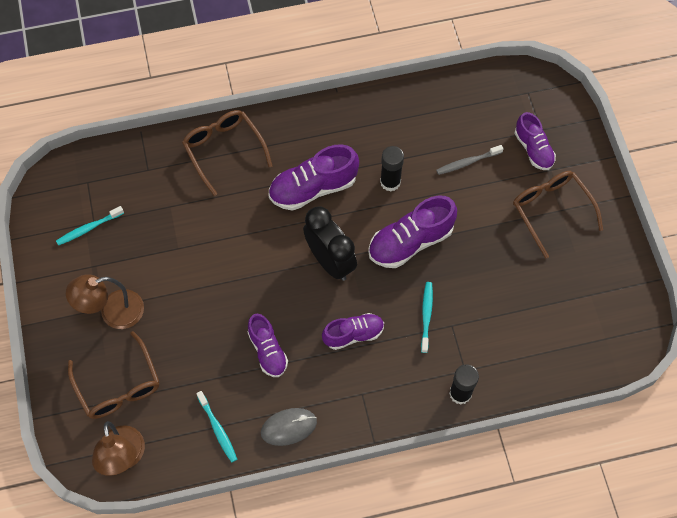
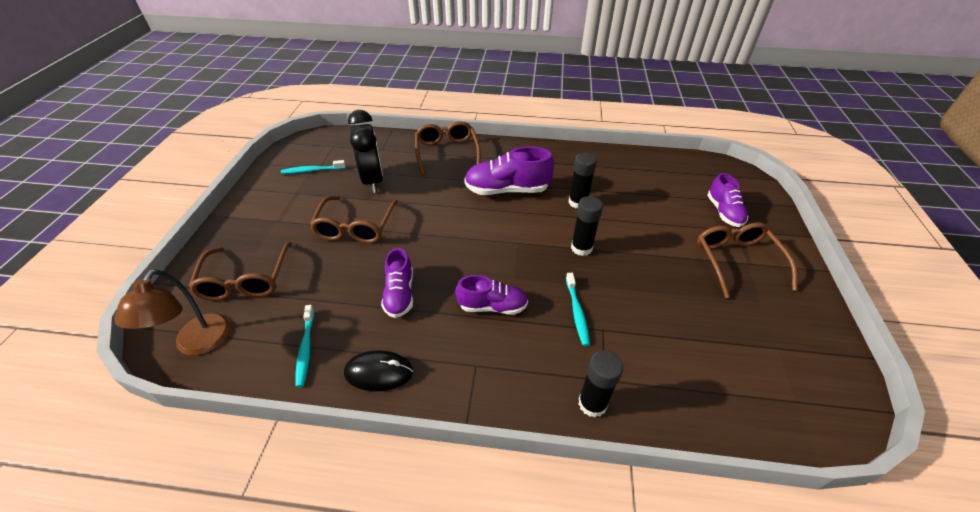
camera: 20 degrees right, 20 degrees down
(113, 312) = (286, 226): brown lamp -> none
(183, 289) = (355, 227): none -> brown glasses
(288, 427) = (379, 372): grey mouse -> black mouse
(330, 261) = (497, 242): black clock -> black clock (373, 180)
(410, 242) = (581, 248): purple shoe -> black glue stick
(426, 315) = (577, 312): turquoise toothbrush -> turquoise toothbrush turned 150 degrees clockwise
(467, 162) = (655, 206): grey toothbrush -> none

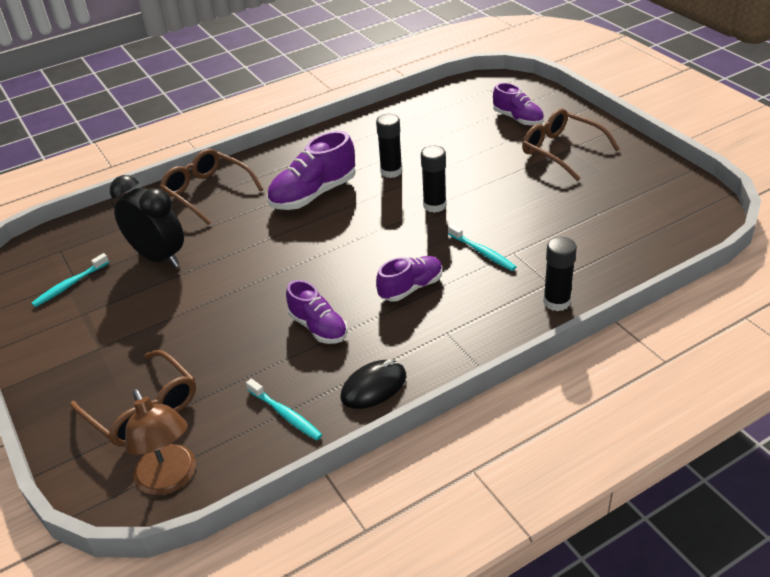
camera: 35 degrees left, 5 degrees down
(355, 227) = (198, 304): brown glasses -> none

